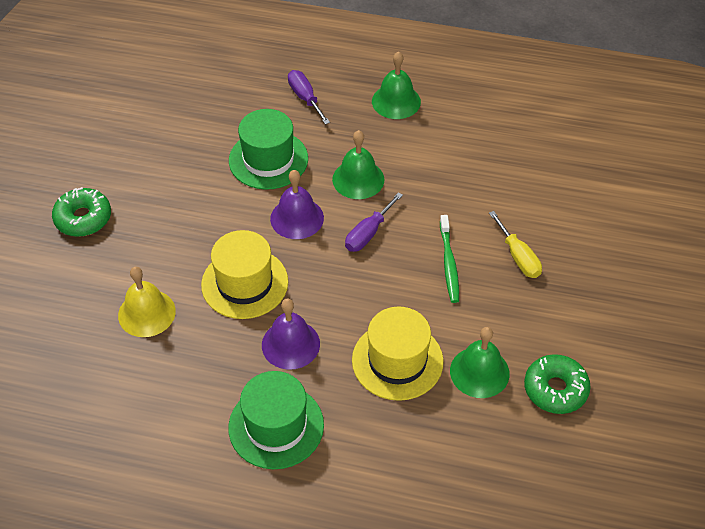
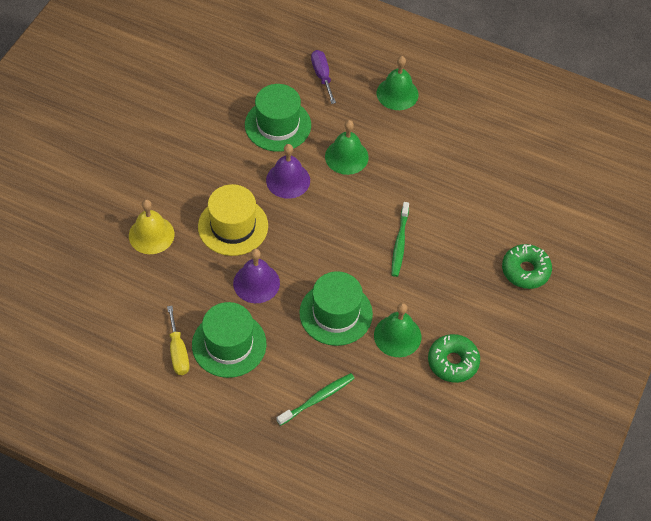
camera: 10 degrees right, 5 degrees up
(83, 218) = (118, 146): green donut -> green donut (525, 270)
(368, 233) = (342, 205): purple screwdriver -> none
(397, 361) = (336, 313): yellow hat -> green hat
(405, 470) = (317, 399): none -> green toothbrush
(518, 257) = (457, 249): yellow screwdriver -> yellow screwdriver (178, 352)

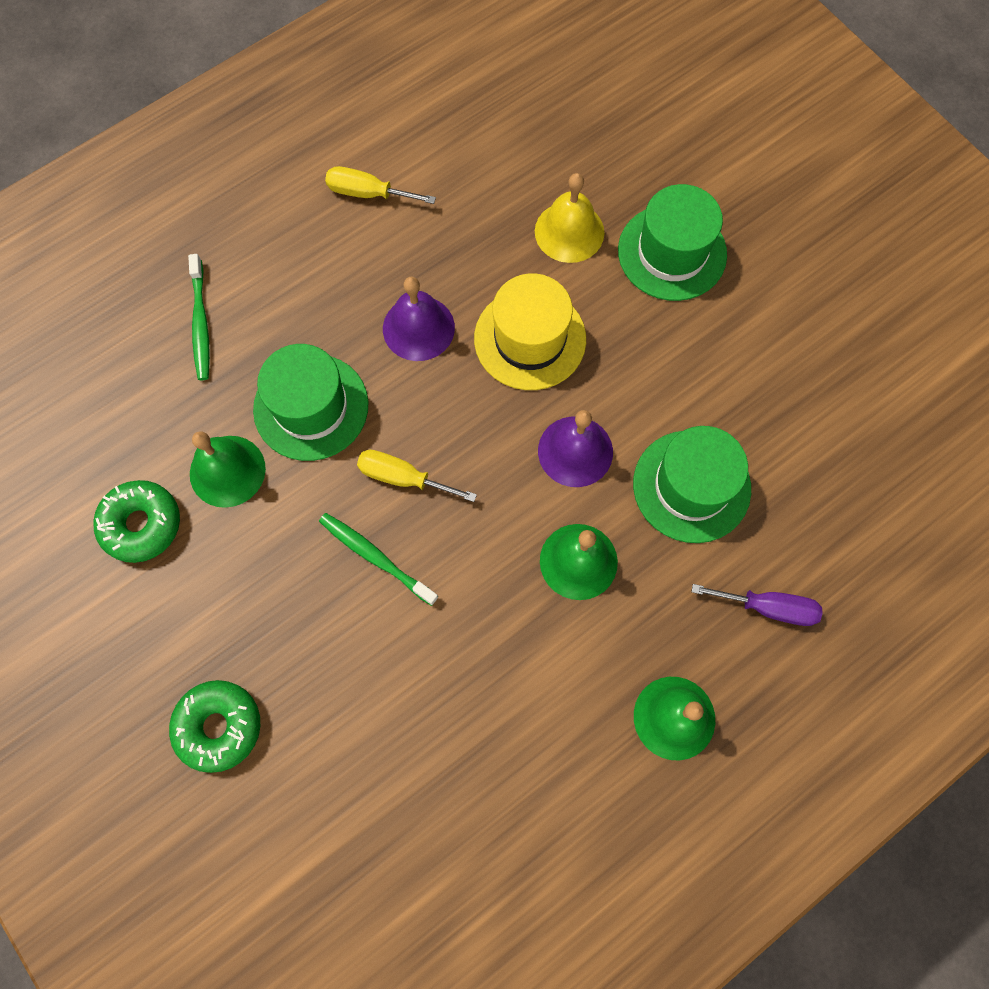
camera: 120 degrees right, 15 degrees up
(229, 344) = (344, 254): green hat -> green hat (672, 252)
(349, 250) = (403, 478): none -> yellow screwdriver

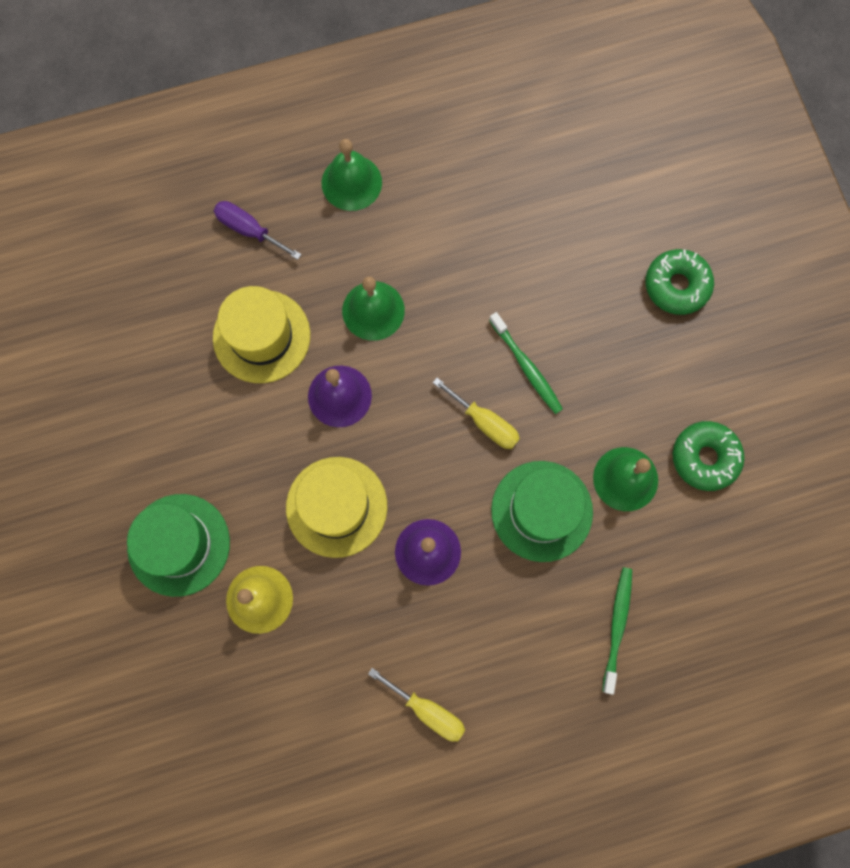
camera: 160 degrees left, 5 degrees up
(691, 486) = (261, 336): green hat -> yellow hat

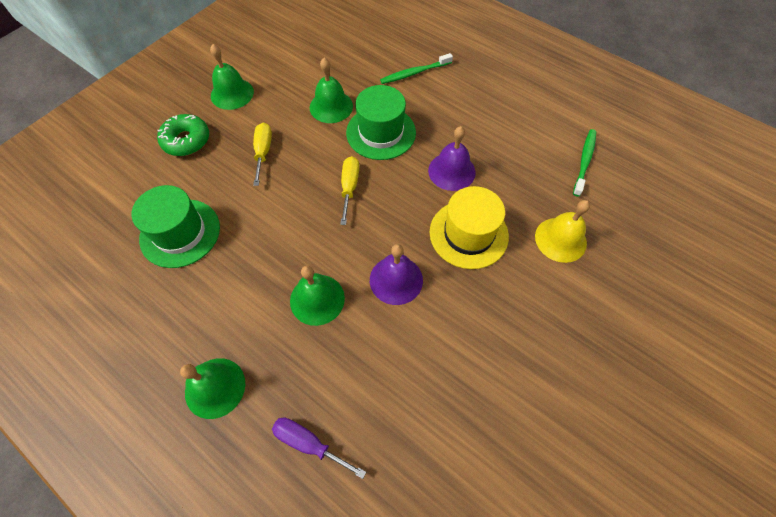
camera: 125 degrees left, 15 degrees down
(179, 544) = (577, 311): green hat -> green hat (180, 233)
(249, 230) = (309, 443): purple screwdriver -> purple screwdriver turned 120 degrees clockwise
(261, 336) = (392, 364): yellow hat -> none
(427, 710) = (532, 124): yellow screwdriver -> yellow screwdriver (263, 152)
(526, 367) = (295, 186): green toothbrush -> green toothbrush (584, 161)
(704, 458) = (292, 81): green donut -> none
(727, 373) = (232, 93): none -> green bell

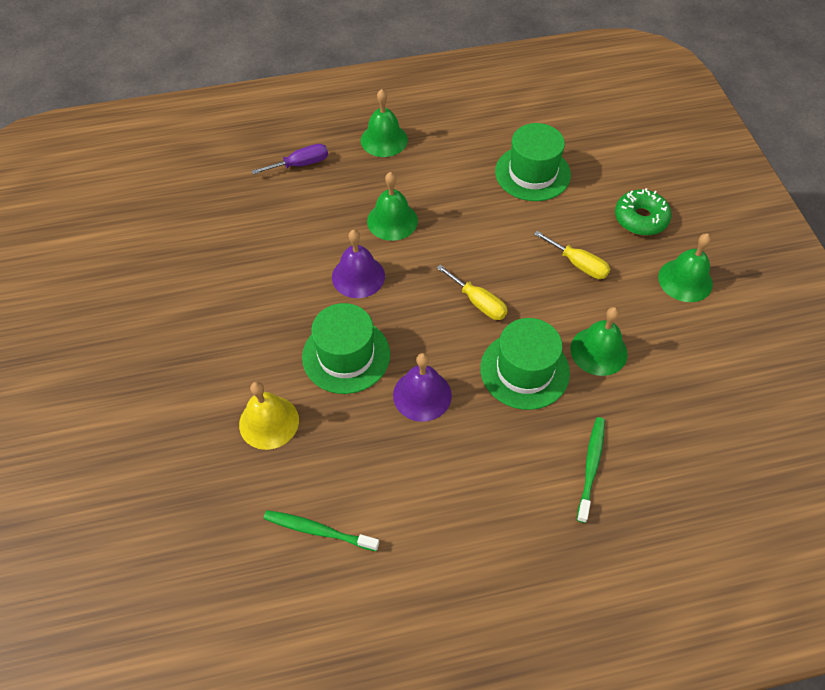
camera: 130 degrees right, 5 degrees down
(468, 234) = (346, 355): yellow hat -> green hat
(584, 161) = (318, 530): green toothbrush -> green toothbrush turned 135 degrees clockwise

